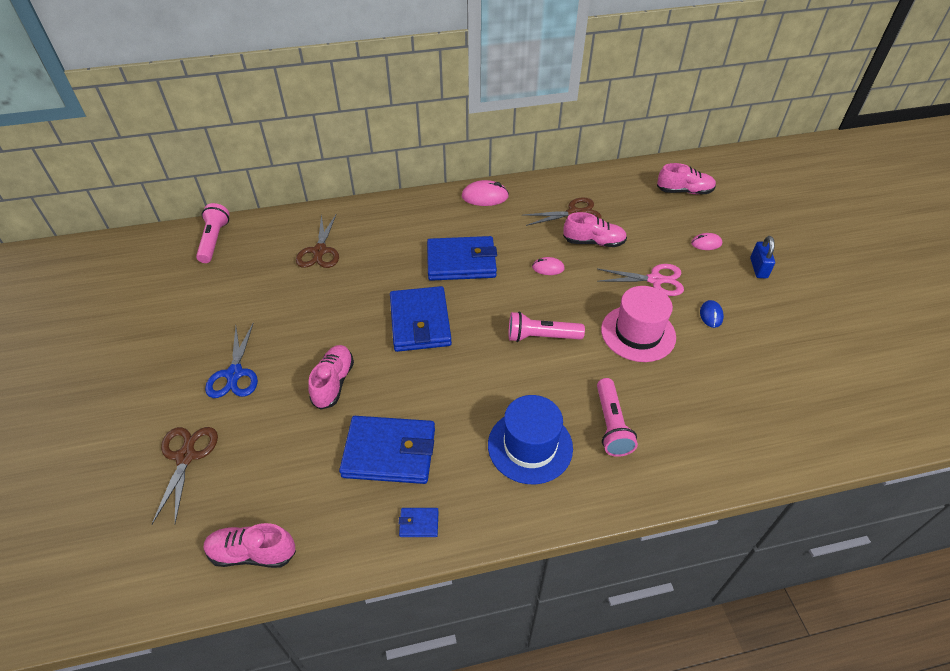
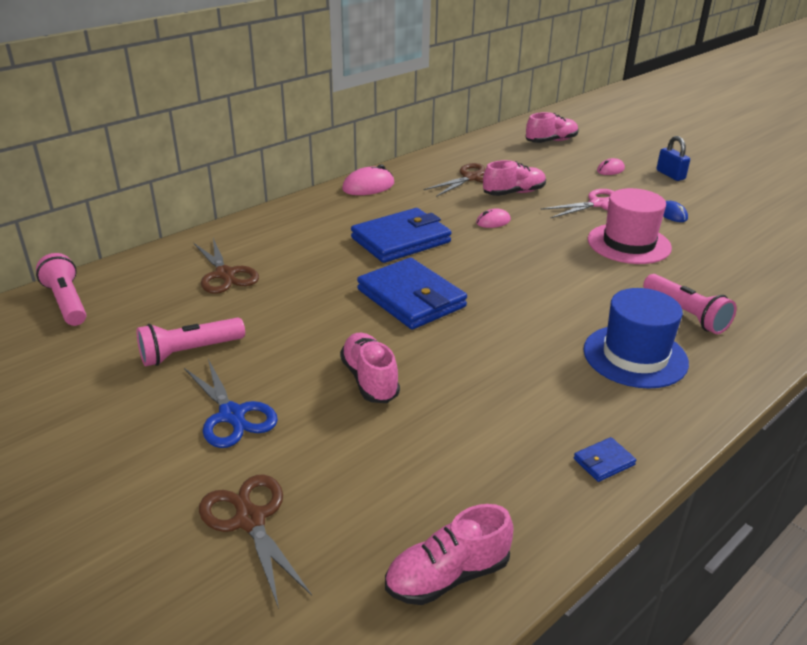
camera: 30 degrees left, 15 degrees down
(389, 452) = (502, 415): blue wallet -> none
(541, 336) = (546, 272): pink flashlight -> pink flashlight (189, 352)

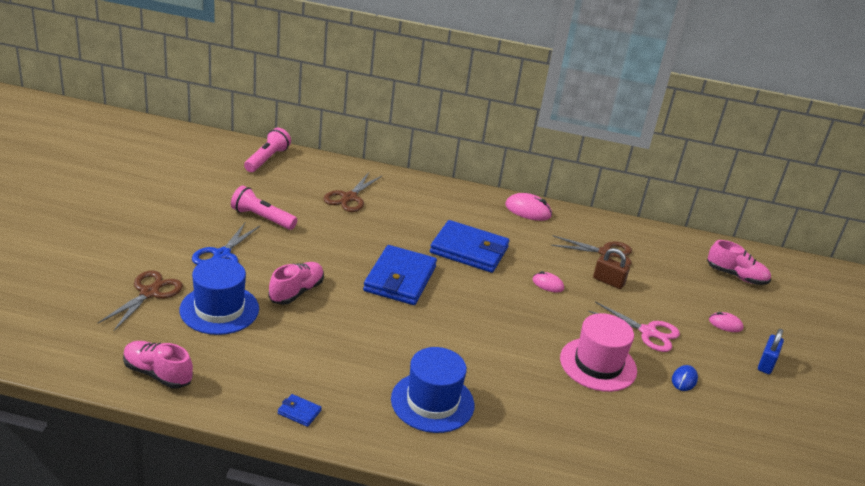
camera: 50 degrees right, 0 degrees up
(350, 460) = (219, 309): none -> blue hat
(513, 193) = (608, 281): pink shoe -> brown padlock
(685, 314) = (518, 418): pink flashlight -> none

